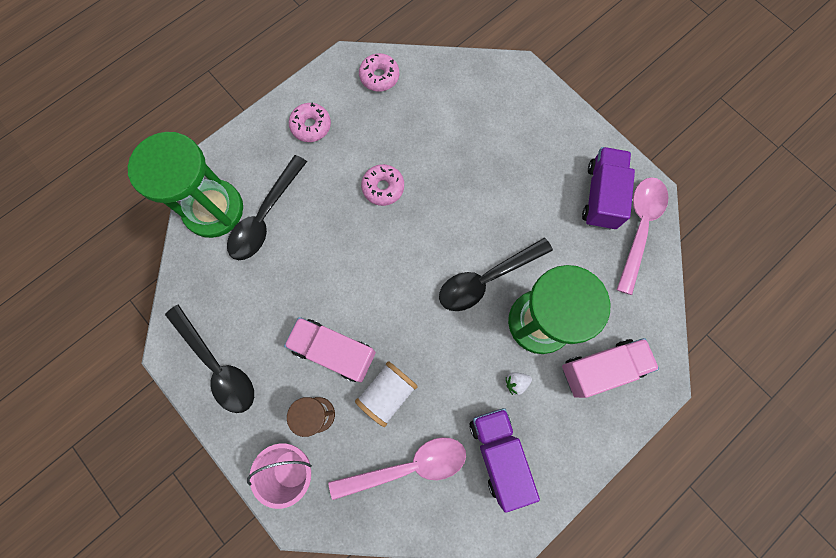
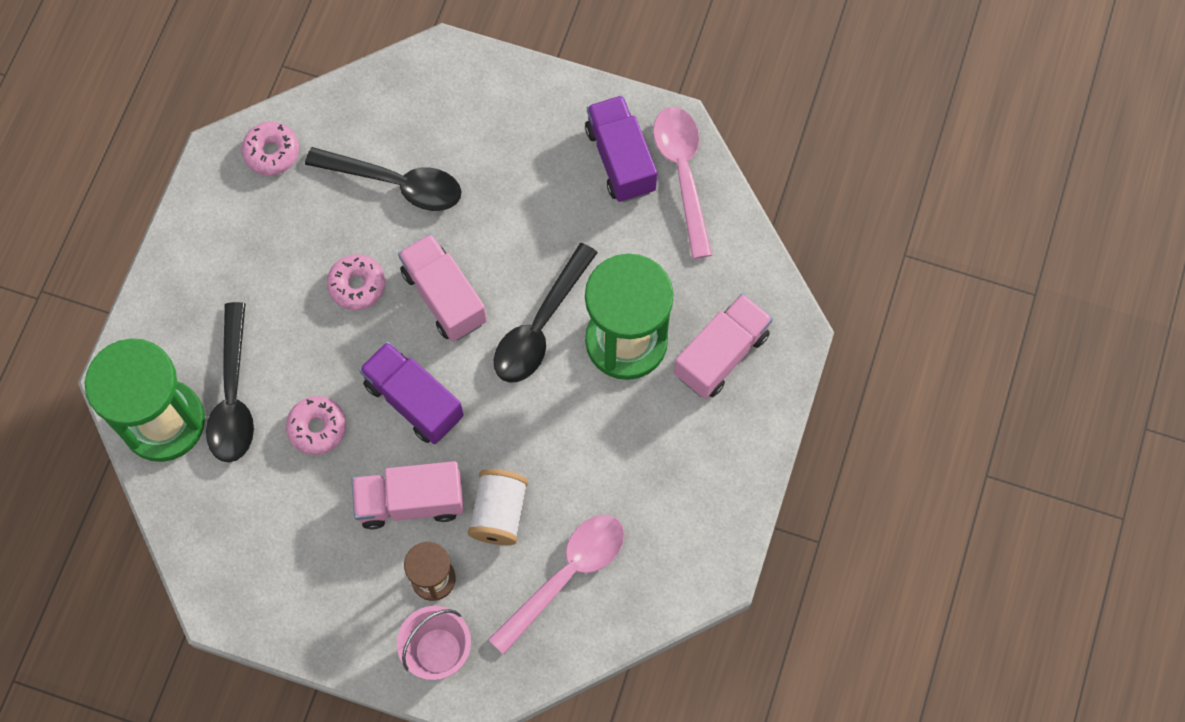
camera: 30 degrees left, 5 degrees down
(217, 365) = (283, 592): black spoon -> black spoon (396, 183)
(311, 126) = (222, 258): pink donut -> pink donut (317, 428)
(434, 225) = (444, 296): none -> pink truck
(498, 453) = (658, 506): purple truck -> purple truck (414, 400)
(516, 383) = (636, 421): white strawberry -> none

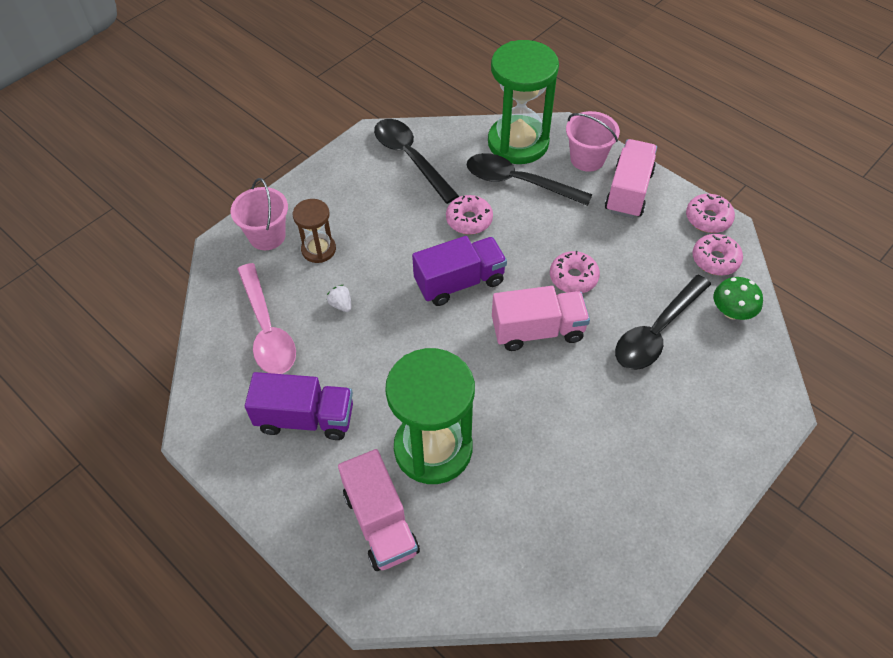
camera: 115 degrees right, 15 degrees down
(162, 331) = (587, 159): none -> pink bucket
(212, 174) = (708, 218): none -> pink donut
(338, 120) = (732, 312): none -> green mushroom
(410, 501) = (382, 255): pink truck -> pink truck (628, 191)
(499, 513) = (341, 304): white spool -> white strawberry
(540, 326) = (479, 389): black spoon -> black spoon (410, 158)
(620, 159) = (617, 519): purple truck -> purple truck (305, 418)
(683, 174) = (580, 571): pink spoon -> none

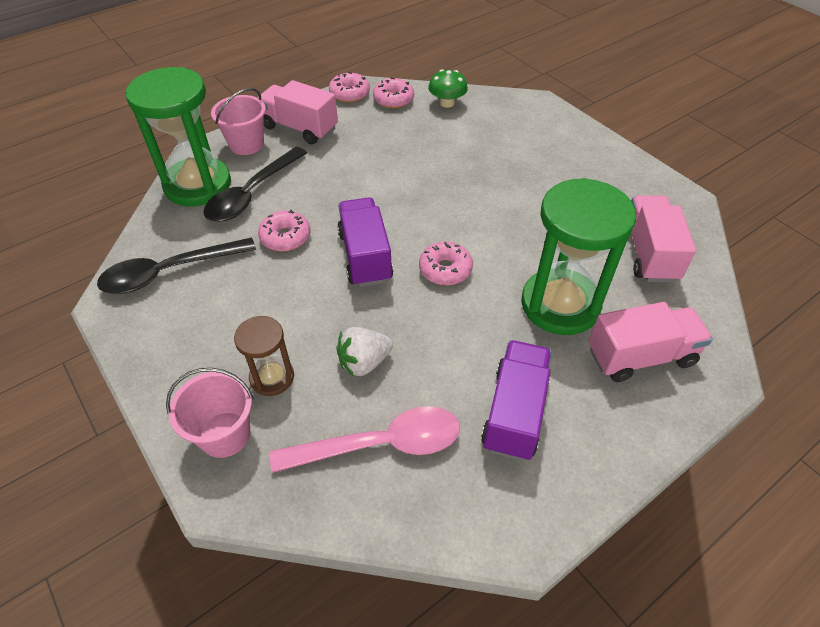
camera: 80 degrees left, 5 degrees down
(341, 304) = (364, 362): white strawberry -> white strawberry, size x1.67
(537, 330) = (439, 211): pink truck -> pink truck (648, 253)
(573, 277) = (385, 179): pink donut -> pink donut (445, 269)
(657, 332) = (457, 143): black spoon -> none

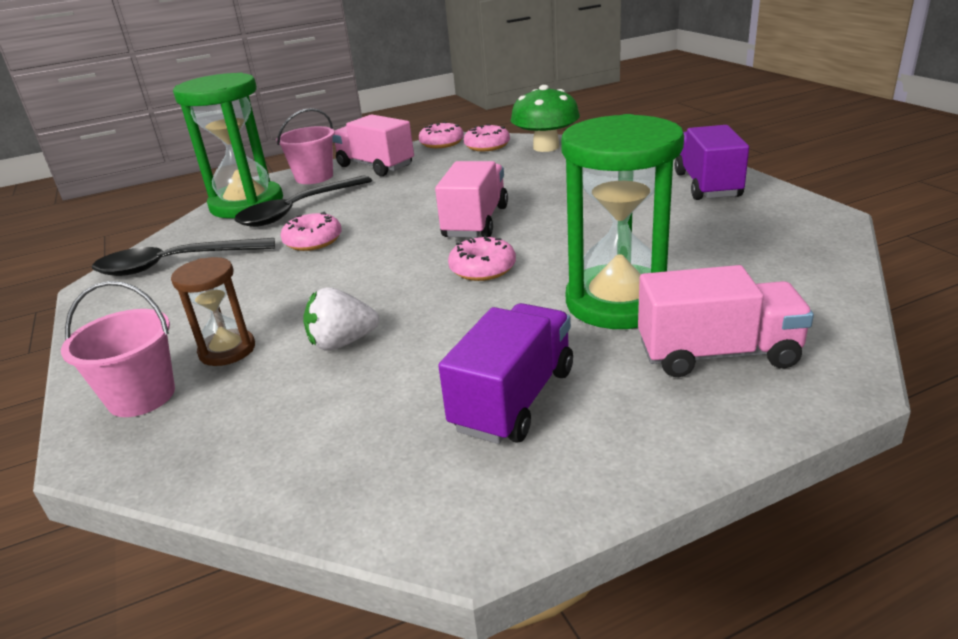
camera: 15 degrees right, 20 degrees down
(365, 256) = (393, 257): purple truck -> purple truck (707, 185)
(380, 444) = (320, 418): pink spoon -> none
(447, 103) = (546, 147): green mushroom -> green mushroom, size x1.53
(648, 253) = (759, 260): pink truck -> pink truck (476, 222)

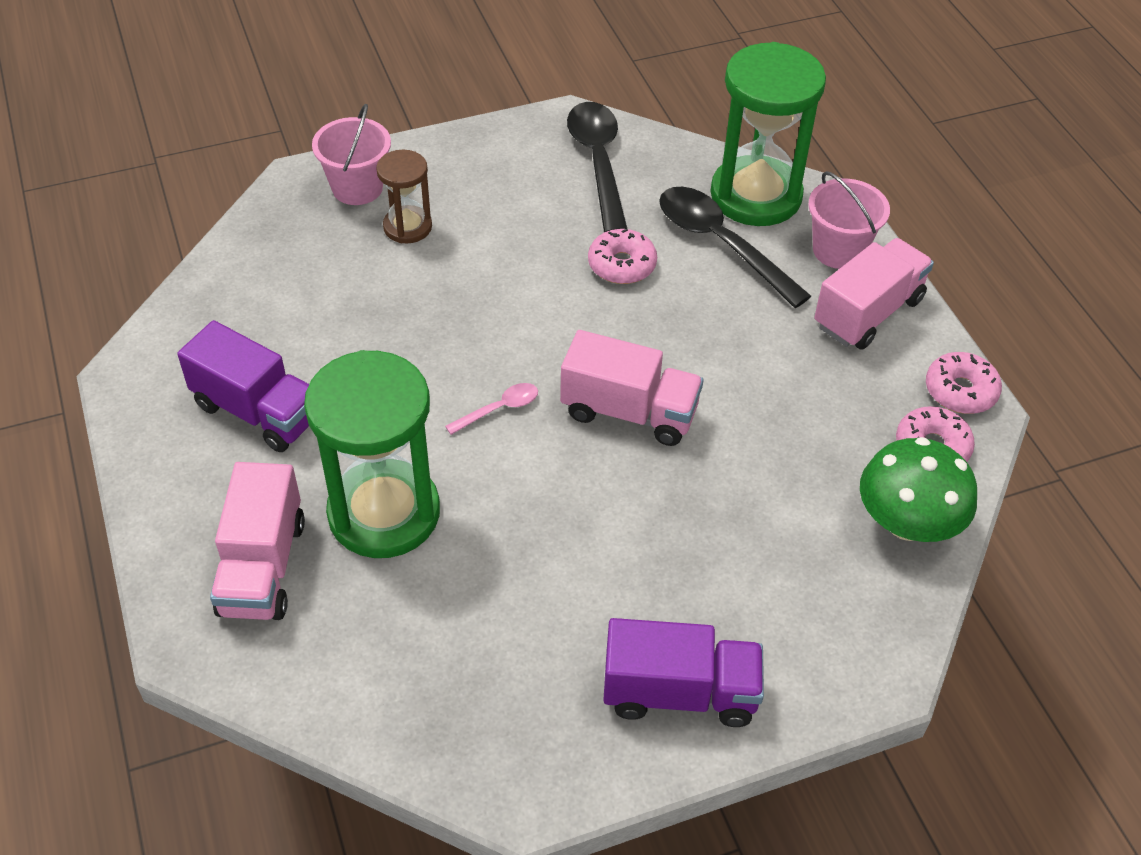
camera: 90 degrees right, 20 degrees up
(342, 343) = (390, 301): white strawberry -> none
(482, 269) = (499, 409): pink donut -> pink spoon

